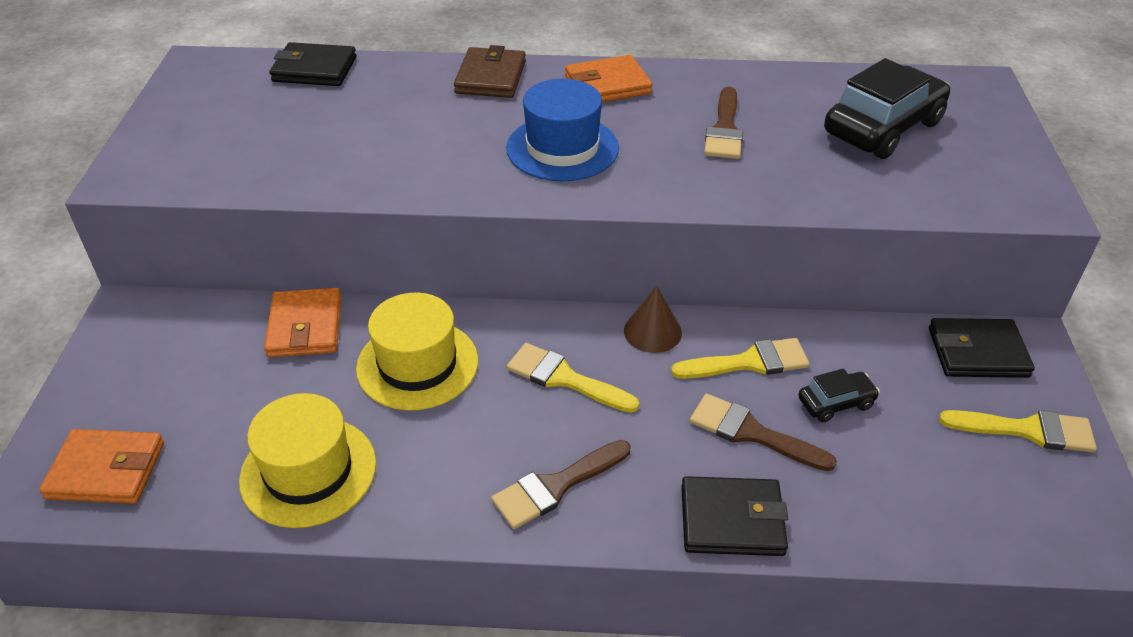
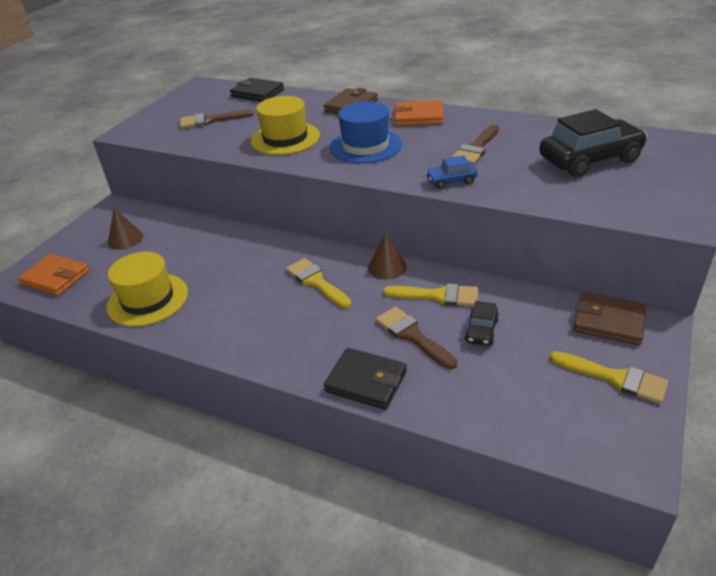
camera: 25 degrees right, 5 degrees down
(191, 369) = (125, 239): none -> brown cone
(305, 327) = (194, 229): orange wallet -> none
(417, 364) = (239, 258): yellow hat -> yellow hat (285, 138)
(555, 486) = (272, 337): brown brush -> brown brush (210, 120)
(726, 190) = (451, 181): none -> blue car
(835, 403) = (481, 331): black car -> black car turned 105 degrees clockwise
(977, 352) = (608, 322): black wallet -> brown wallet

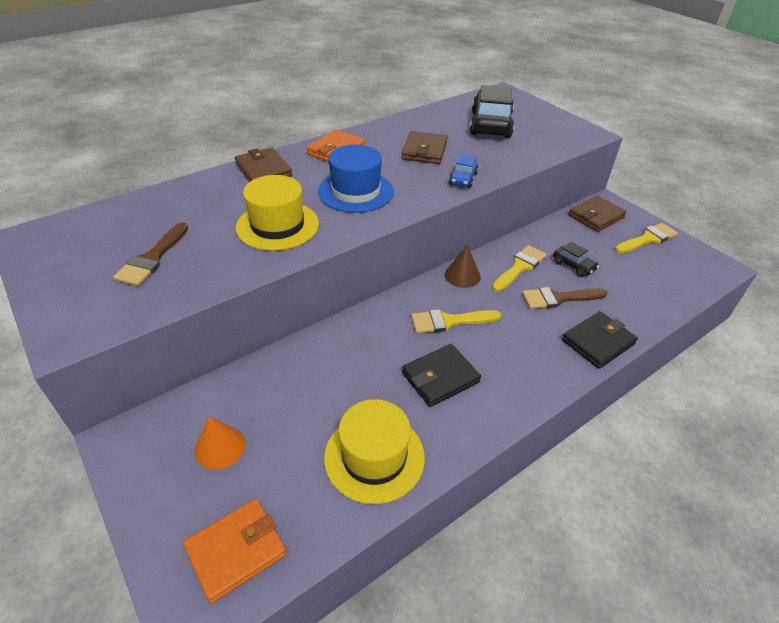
camera: 65 degrees left, 5 degrees up
(125, 239) = (220, 447): brown cone -> orange cone
(257, 93) = (134, 207): black wallet -> black wallet (440, 377)
(476, 148) = (424, 151): brown brush -> brown wallet

